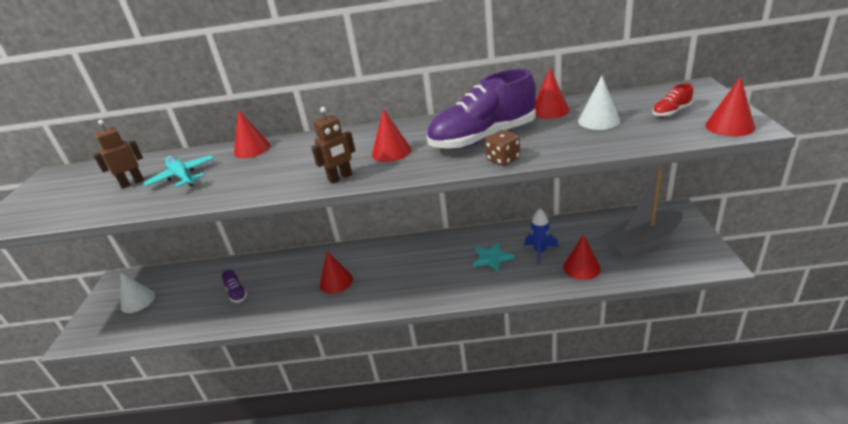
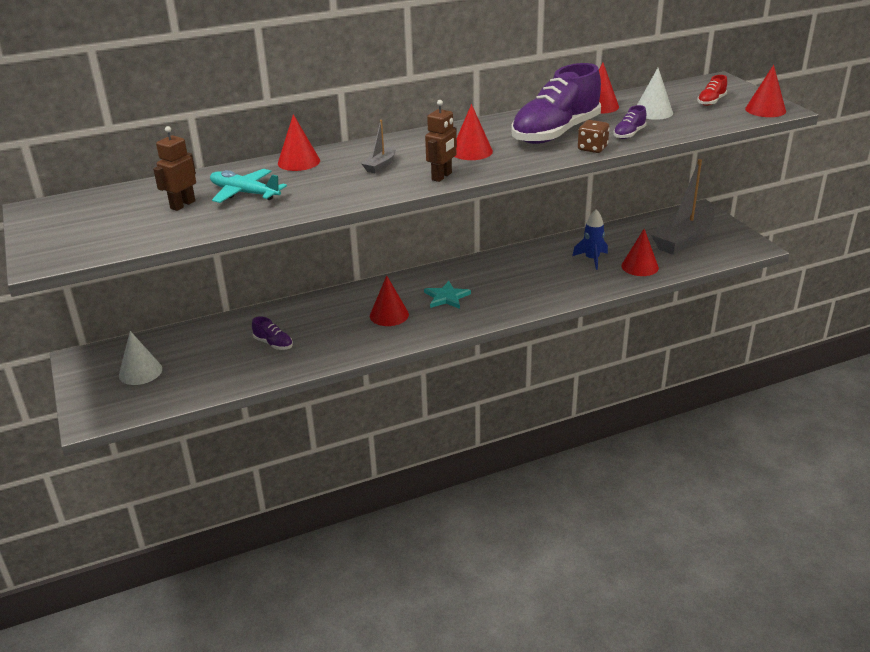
camera: 25 degrees left, 0 degrees up
(305, 159) = (380, 165): none -> grey boat
(491, 258) = (546, 271): turquoise star -> turquoise star (446, 297)
(553, 145) = (629, 134): none -> purple shoe

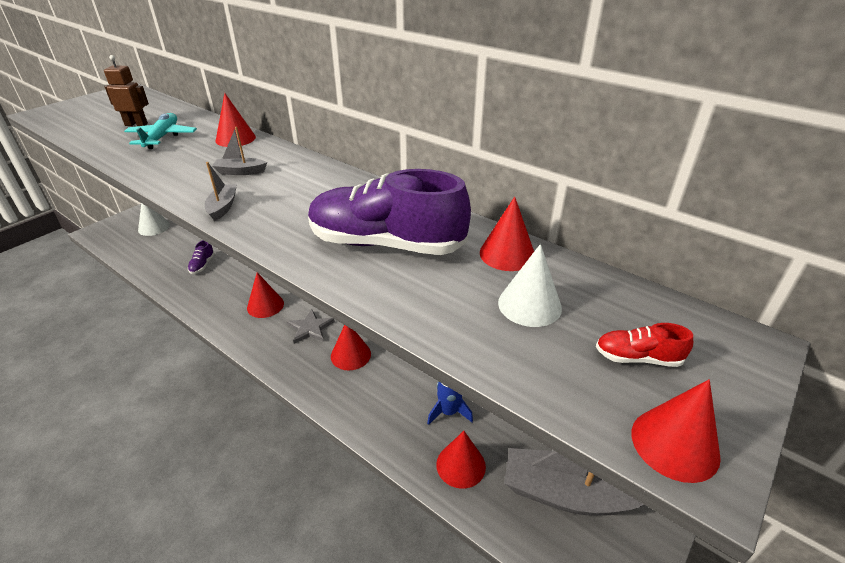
camera: 60 degrees right, 5 degrees up
(442, 176) = (223, 207): brown robot -> grey boat
(446, 297) = (310, 328): turquoise star -> grey star
(471, 151) = (299, 206): red cone -> red cone (350, 355)
(592, 148) = (352, 283): brown dice -> none
(629, 134) = (424, 302): purple shoe -> none

